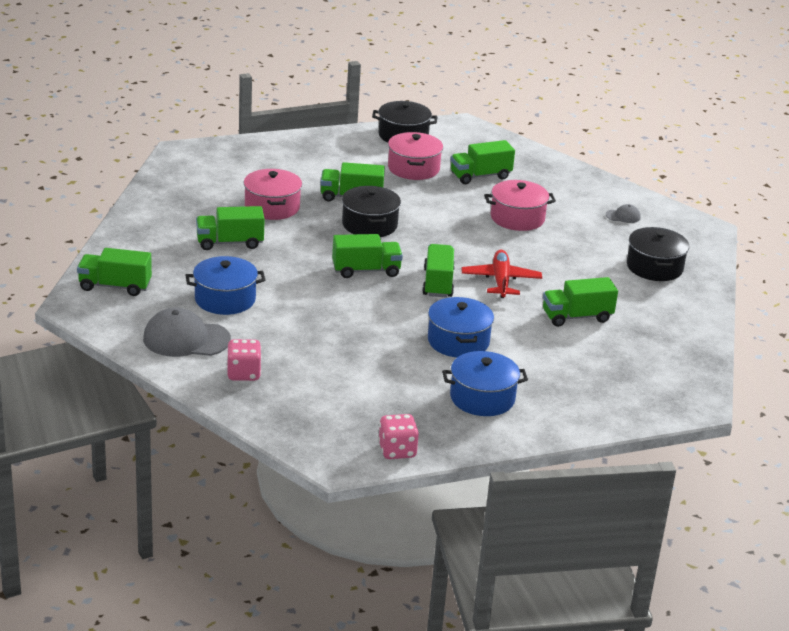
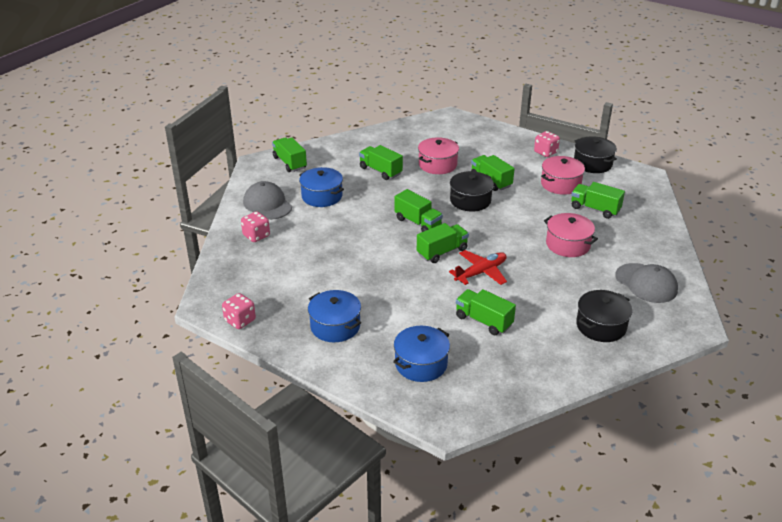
camera: 55 degrees right, 5 degrees up
(345, 145) = (545, 152): none -> pink dice
(458, 341) = (387, 289): blue pot -> blue pot (421, 364)
(623, 216) = (646, 283): grey cap -> grey cap, size x2.13

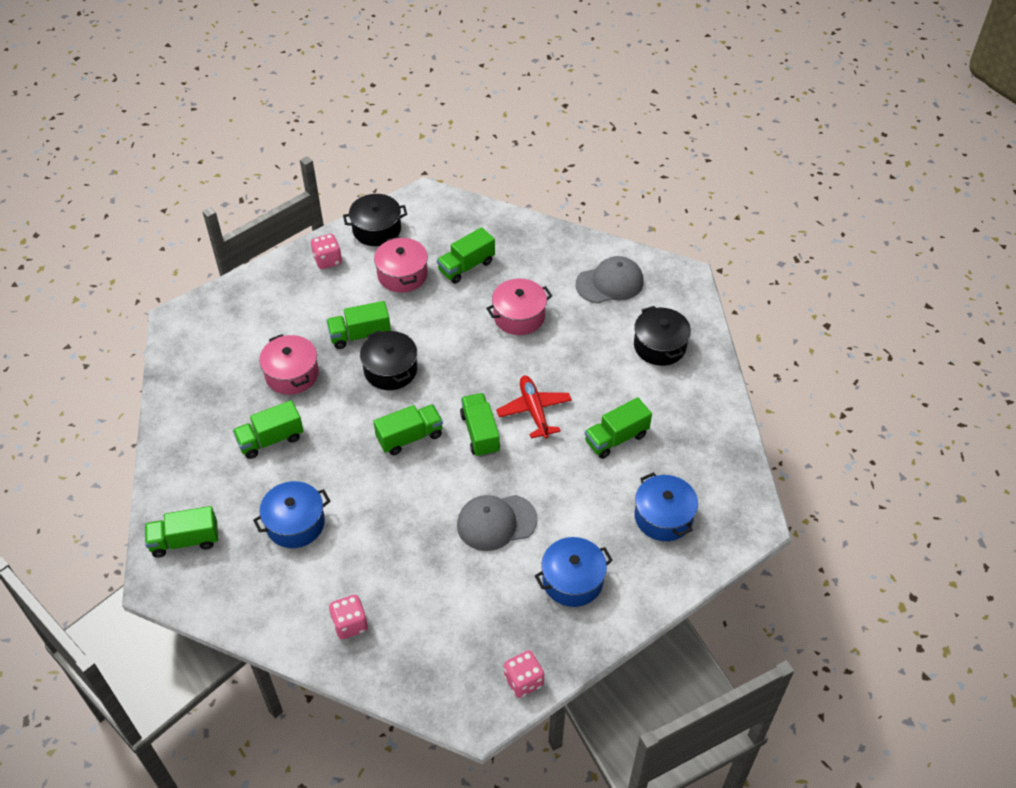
camera: 70 degrees left, 15 degrees up
(267, 204) = (279, 594): grey cap -> grey cap (496, 522)

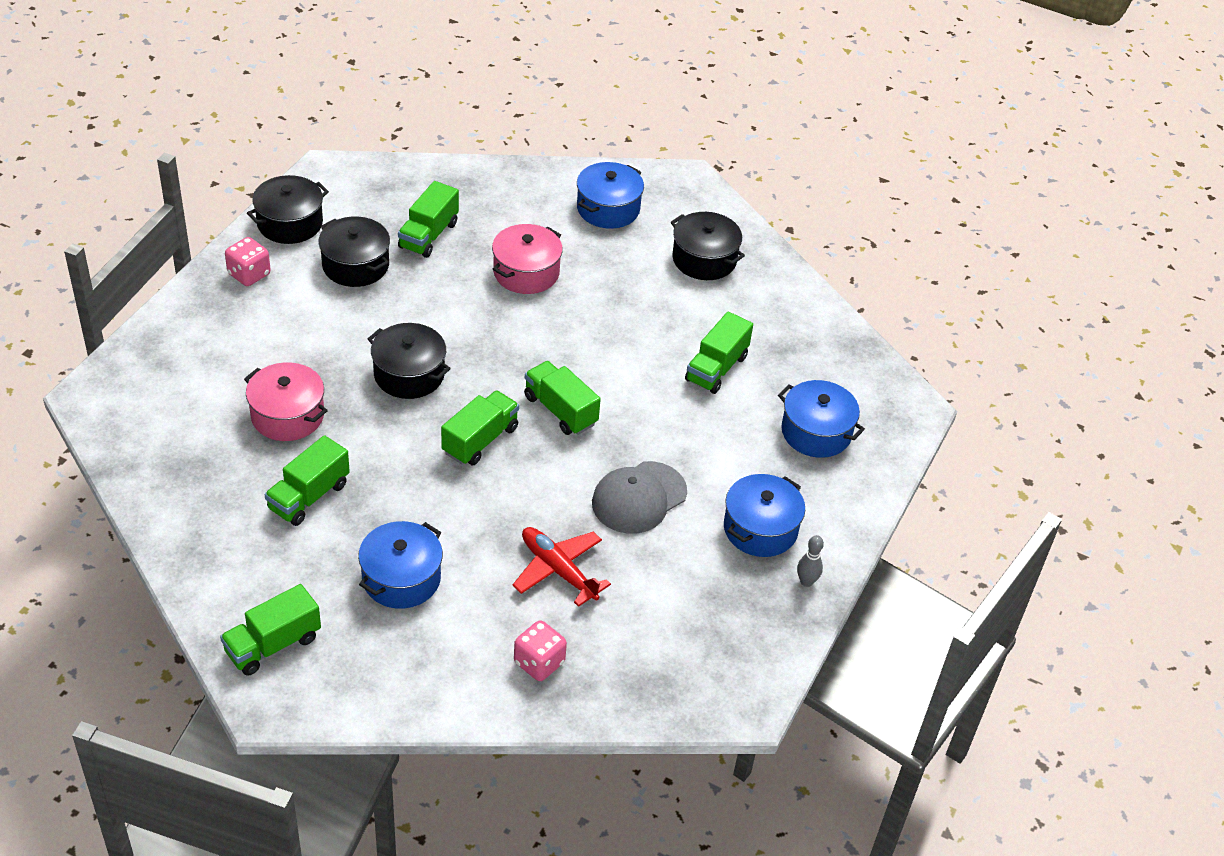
camera: 30 degrees left, 5 degrees down
(360, 335) = (346, 347): green truck -> none
(402, 275) = (355, 265): pink pot -> black pot
(523, 681) = (772, 649): pink dice -> none
(534, 410) = (607, 367): red plane -> red plane (558, 570)
(582, 637) = (806, 582): none -> grey bowling pin
(610, 283) = (608, 208): grey cap -> blue pot

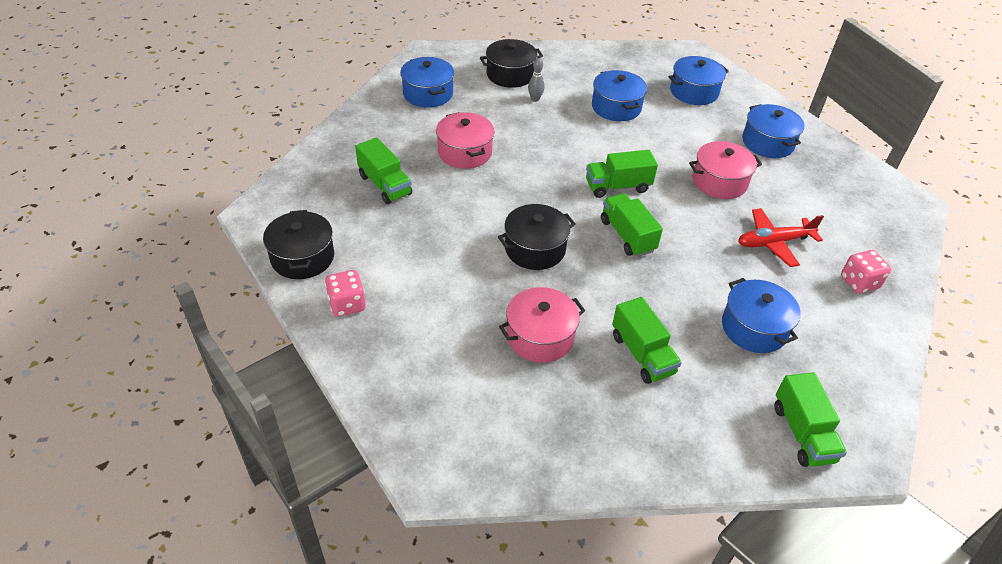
camera: 60 degrees left, 0 degrees up
(355, 265) = (387, 236): black pot -> none
(639, 498) = (719, 182): grey cap -> pink pot
(716, 368) = (616, 107): green truck -> blue pot
(806, 582) = (819, 142): grey bowling pin -> grey bowling pin (535, 99)

